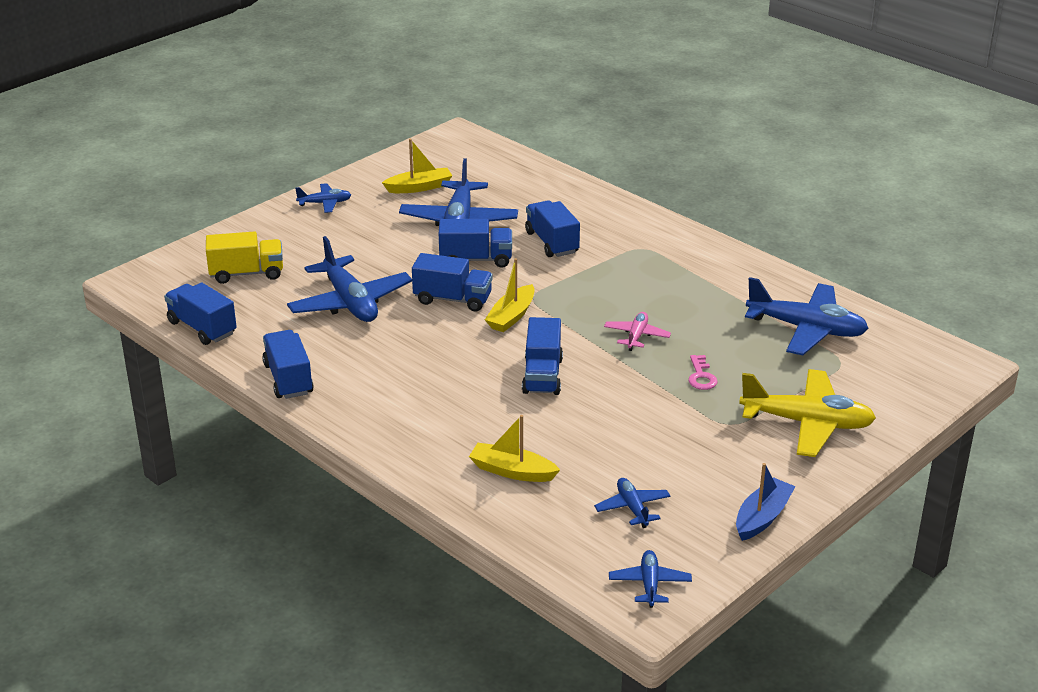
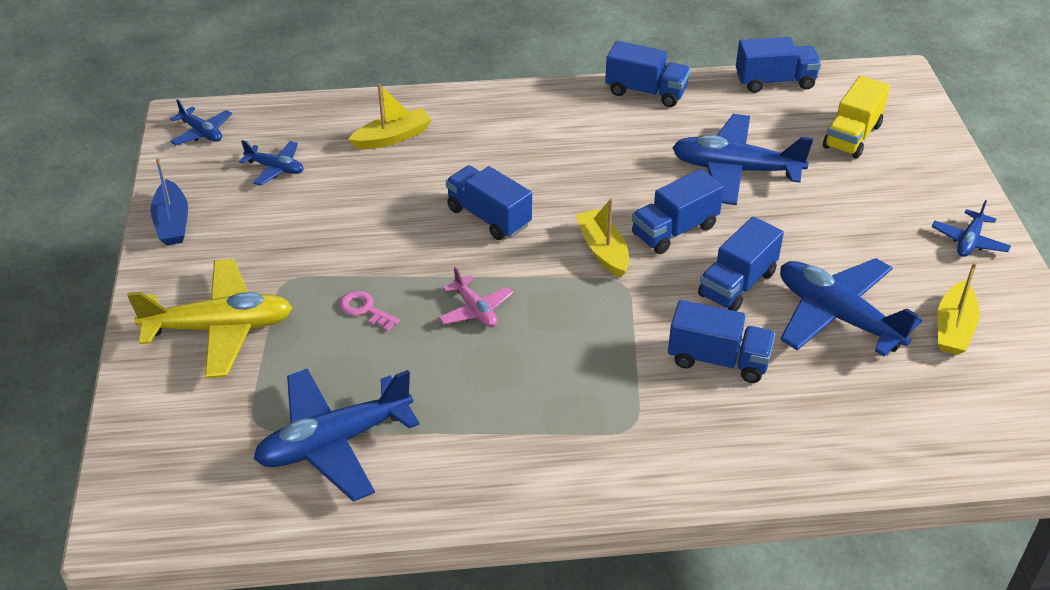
camera: 130 degrees right, 10 degrees up
(807, 423) = (220, 328): yellow plane -> yellow plane turned 150 degrees counterclockwise

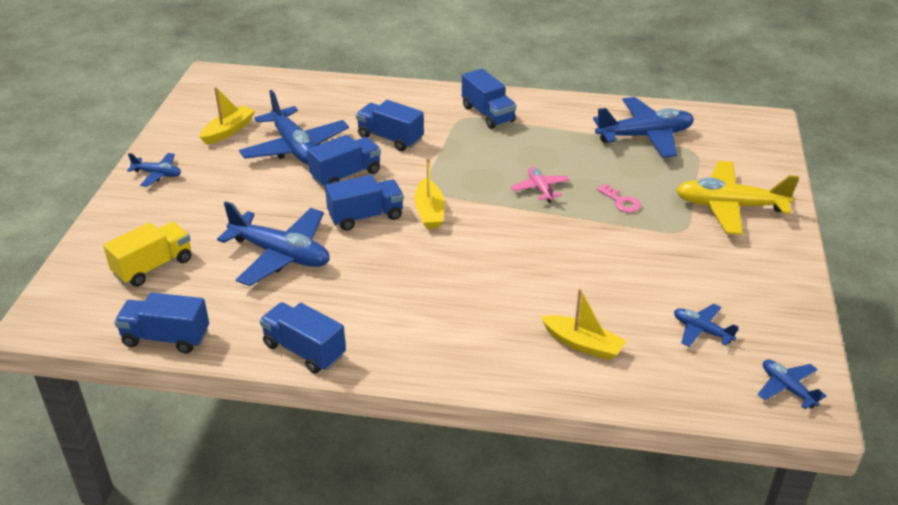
camera: 165 degrees left, 5 degrees down
(172, 222) = (790, 293): blue boat -> none
(392, 137) = (583, 344): yellow boat -> yellow boat turned 135 degrees counterclockwise
(489, 217) = (510, 251): blue truck -> blue truck (488, 114)
(969, 241) = (157, 174): blue plane -> blue plane turned 60 degrees clockwise

